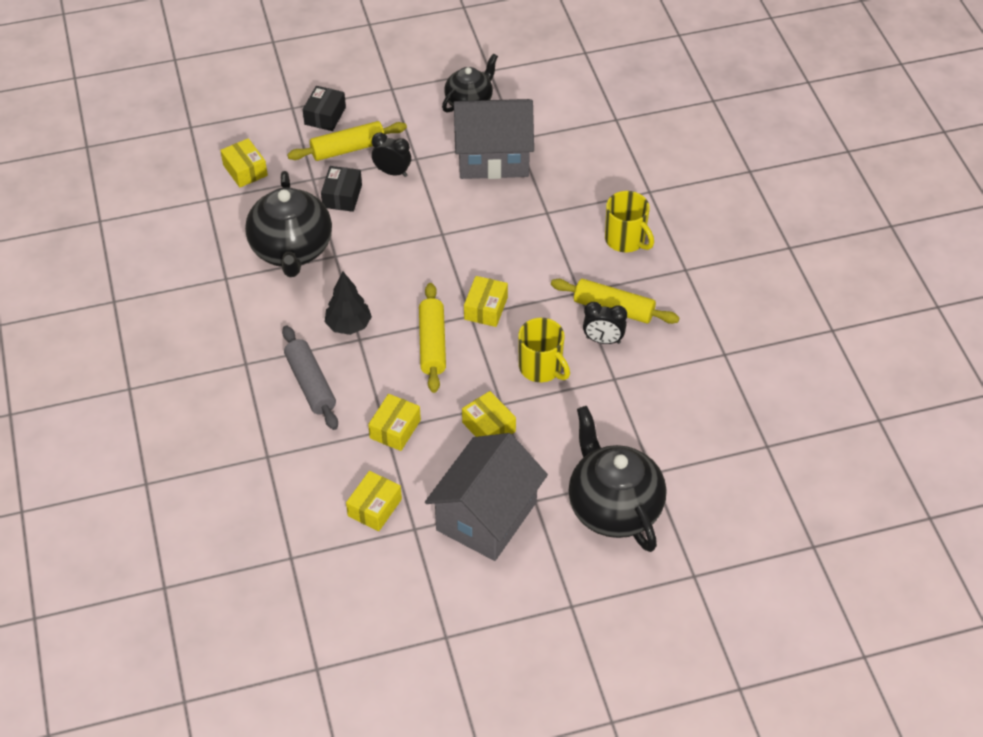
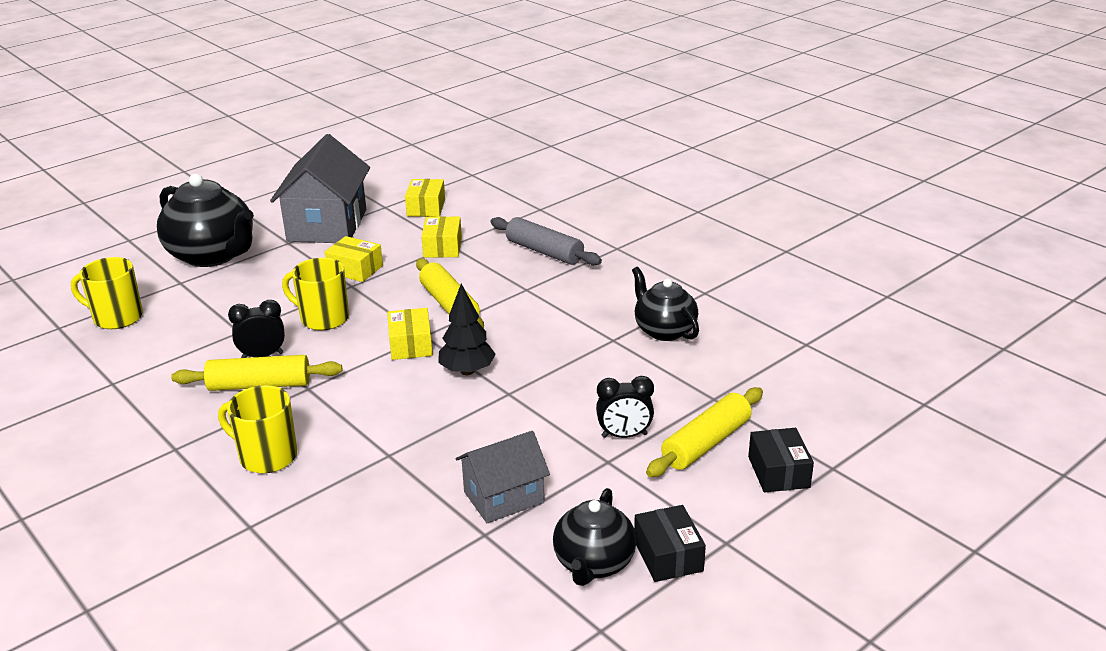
camera: 155 degrees right, 20 degrees down
(245, 170) = (801, 381): yellow box -> none
(291, 250) = (664, 330): black teapot -> black teapot, size x0.61
(342, 196) = (660, 392): black box -> black box (668, 556)
(349, 325) = (545, 294): black tree -> black tree (467, 371)
(493, 157) = (504, 497): grey house -> grey house, size x0.60
(715, 439) = (117, 317): none -> yellow mug

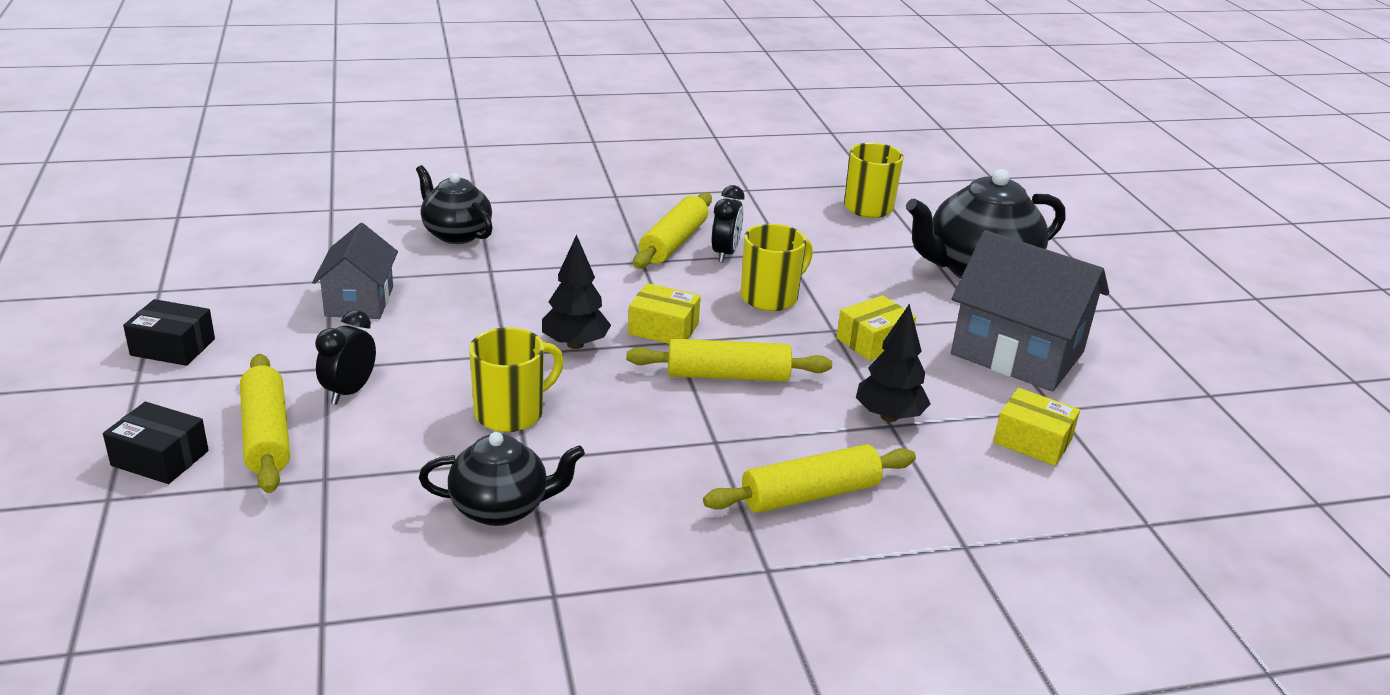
camera: 115 degrees right, 0 degrees up
(267, 456) = (557, 224): yellow mug -> yellow mug (511, 413)
(442, 247) = (889, 416): yellow box -> black tree
(544, 252) = (809, 494): grey rolling pin -> yellow rolling pin
(593, 563) = (223, 312): black teapot -> black teapot (456, 234)

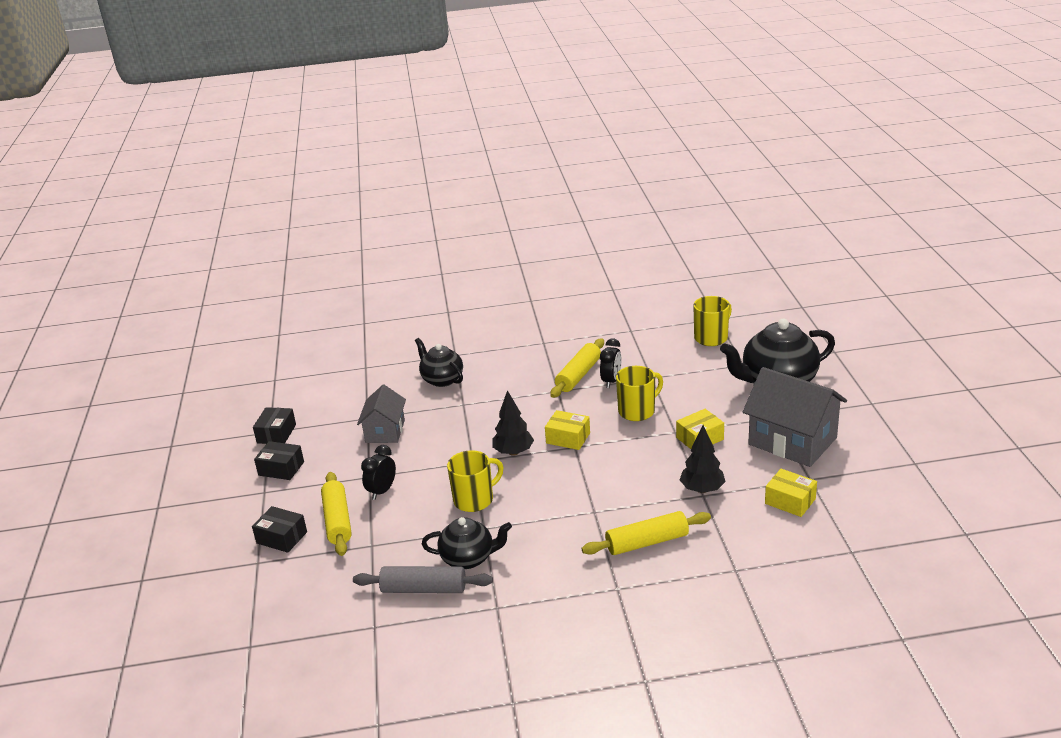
camera: 10 degrees right, 0 degrees up
(171, 294) = (276, 434): none -> black box
(419, 557) = (424, 589): none -> grey rolling pin
(728, 376) = (605, 468): yellow rolling pin -> none

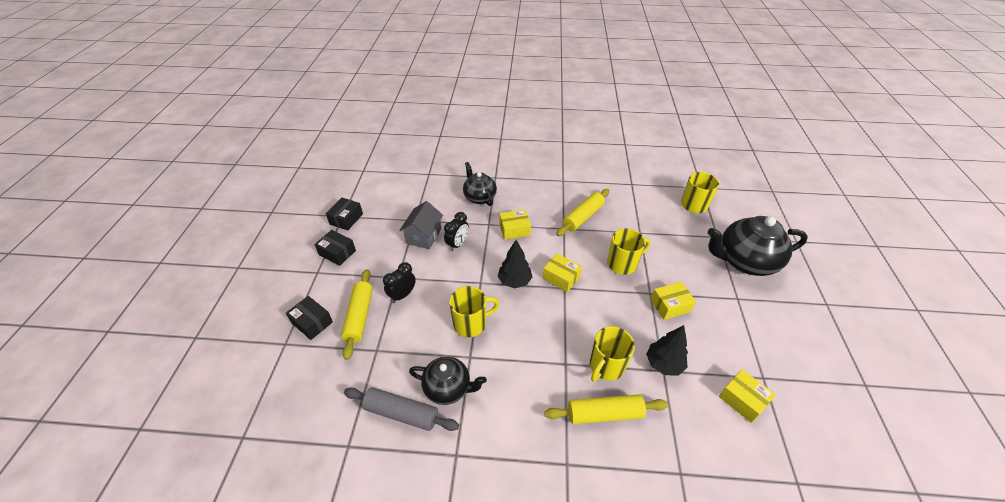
camera: 10 degrees right, 15 degrees up
(497, 403) = (514, 230): none -> yellow box
(611, 381) = (607, 228): black clock -> black clock (457, 244)
(639, 504) = (606, 366): none -> yellow mug
(792, 441) = (751, 329): grey house -> none

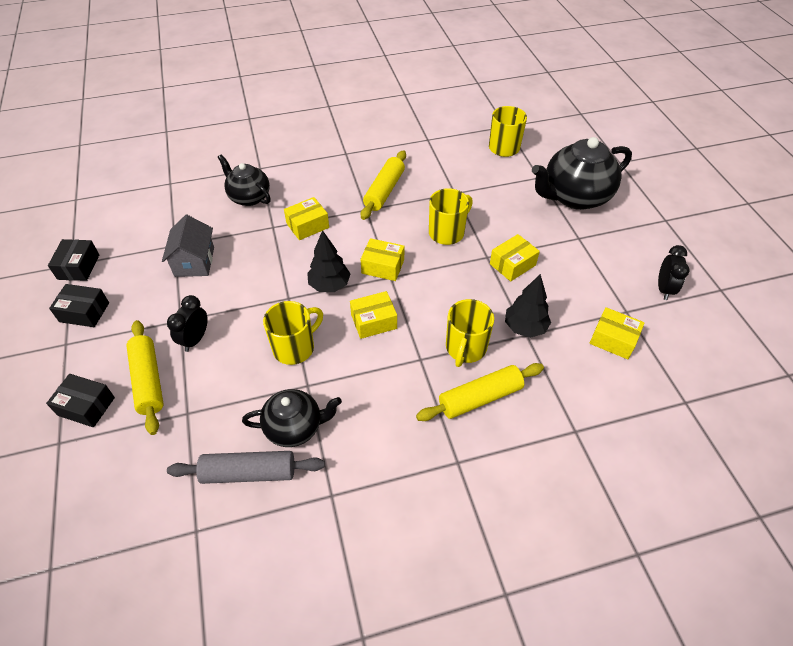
camera: 20 degrees left, 5 degrees up
(457, 244) = (242, 260): black clock -> black clock (664, 289)
(538, 320) = (374, 321): none -> yellow box

